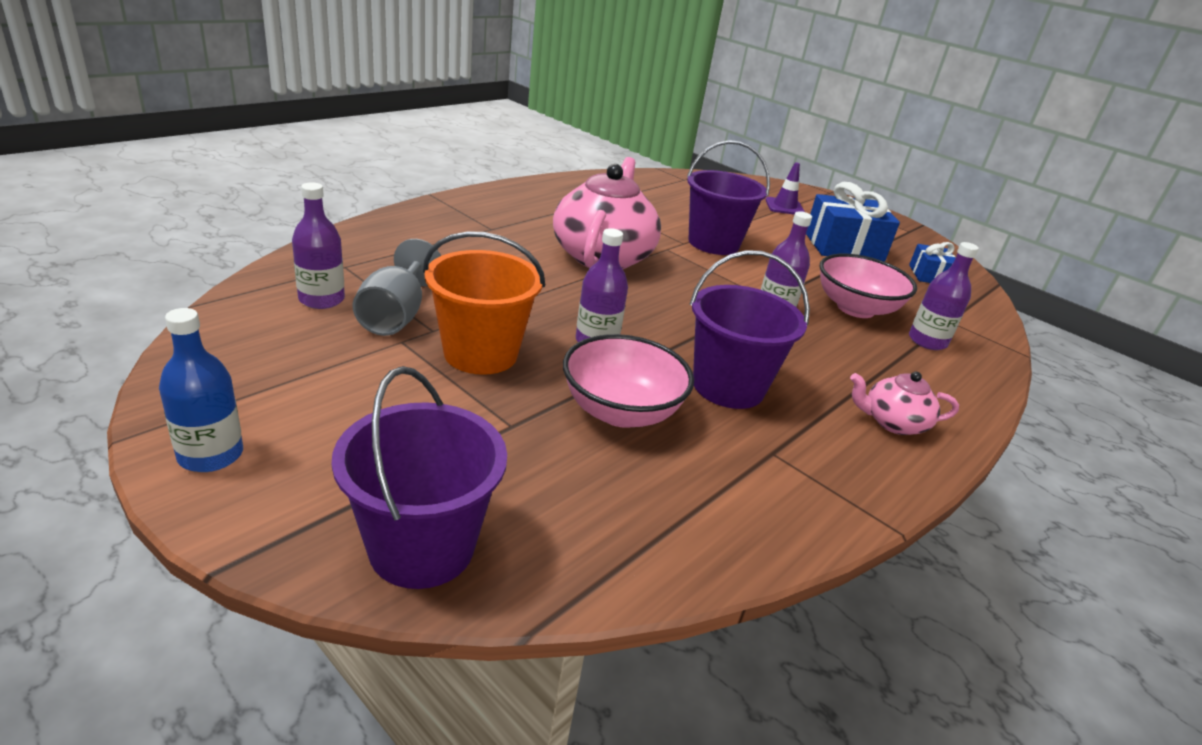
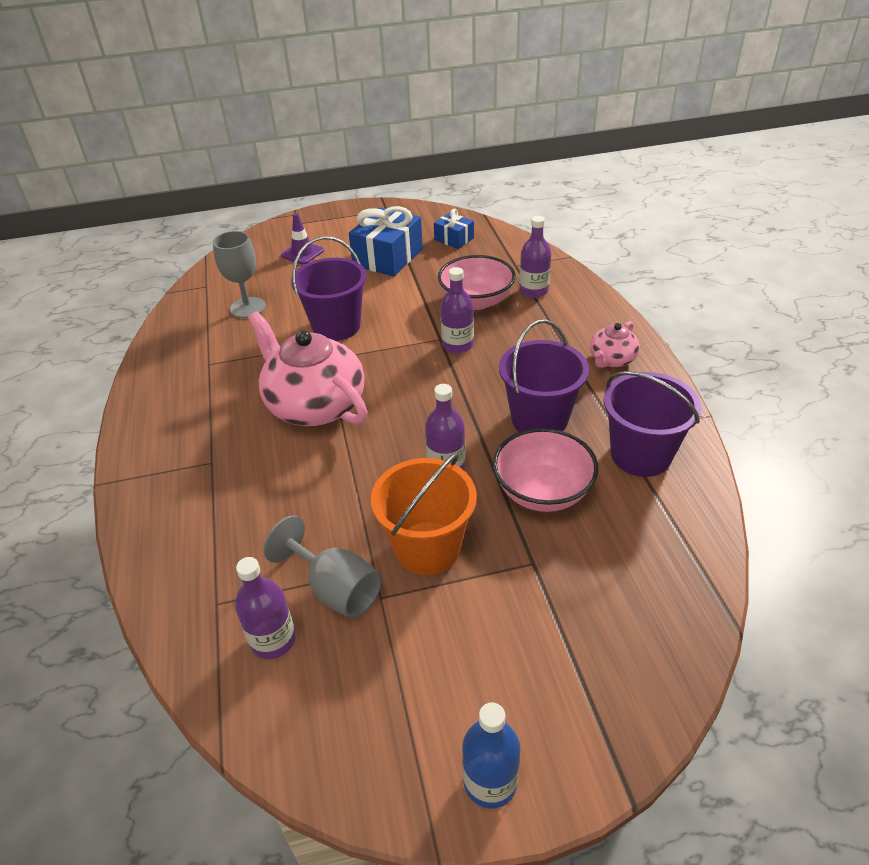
camera: 50 degrees left, 10 degrees up
(422, 547) = (647, 663): purple bucket -> purple bucket (640, 455)
(682, 201) = (248, 308): none -> grey goblet

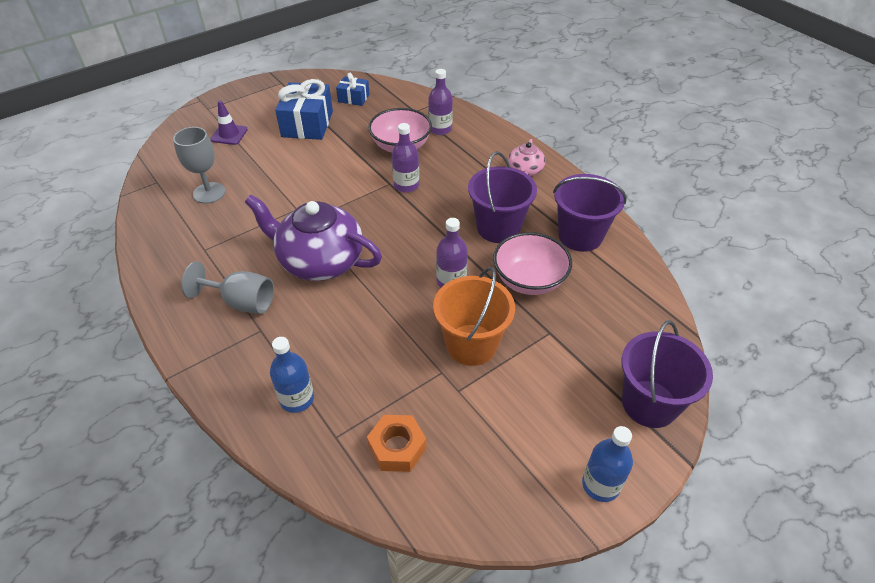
camera: 25 degrees left, 5 degrees up
(202, 547) = (297, 399): none -> blue bottle
(273, 640) = (397, 447): purple bottle -> orange nut
(315, 405) = (320, 261): pink teapot -> purple teapot
(335, 589) = (421, 395): grey goblet -> grey goblet (241, 302)
(336, 326) = (298, 192): purple bucket -> purple bucket (649, 403)

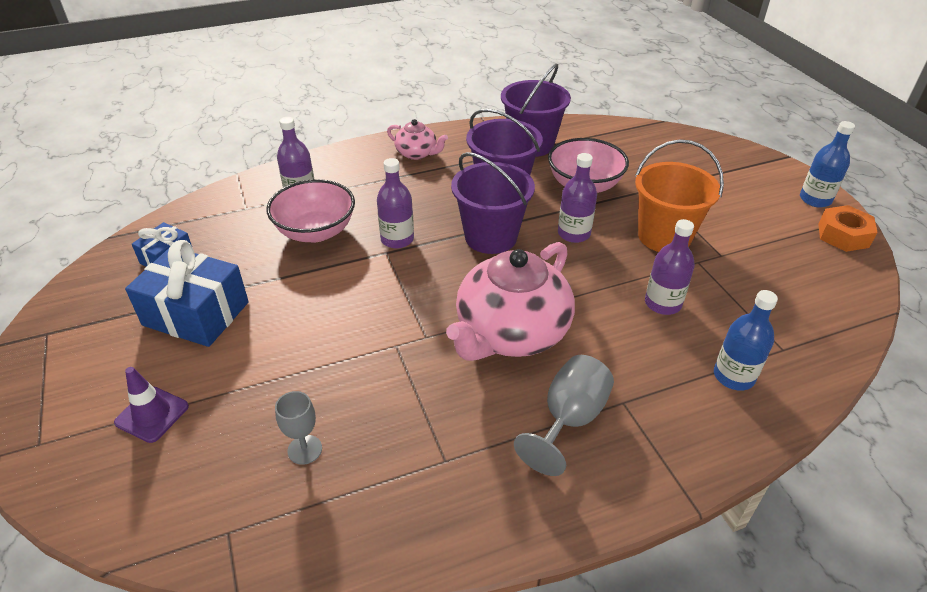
camera: 75 degrees left, 5 degrees down
(209, 193) = (305, 449): grey goblet -> grey goblet, size x0.62
(320, 261) = (510, 333): purple teapot -> pink teapot
(375, 348) = (662, 303): none -> purple bottle
(397, 447) = (792, 306): orange nut -> orange nut (843, 235)
(649, 403) = (734, 159): purple bucket -> purple bucket (490, 237)

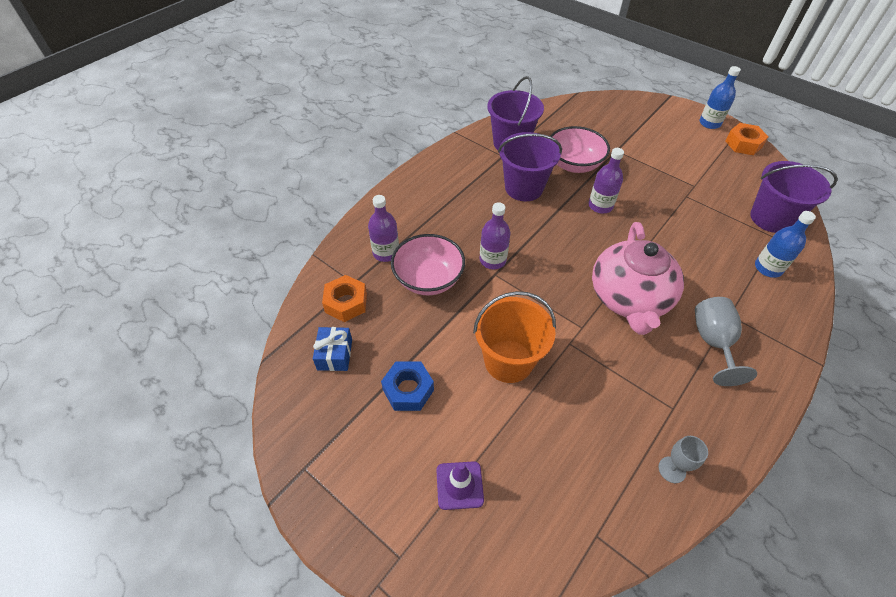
camera: 30 degrees left, 10 degrees up
(196, 313) = (408, 390): blue gift -> blue nut
(221, 221) = (346, 303): none -> orange nut
(305, 449) = (586, 450): grey goblet -> grey goblet (672, 469)
(417, 153) = (438, 181): pink teapot -> none
(490, 237) = (552, 231): purple bucket -> purple bucket (771, 218)
(662, 303) = (693, 235): purple bottle -> none
(664, 236) = (653, 185): orange bucket -> orange bucket (508, 361)

